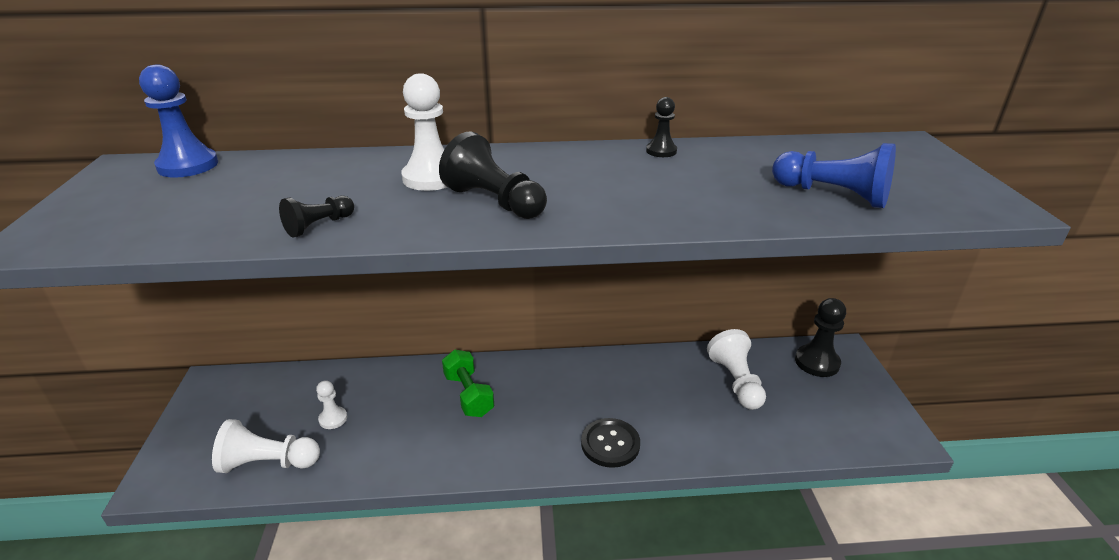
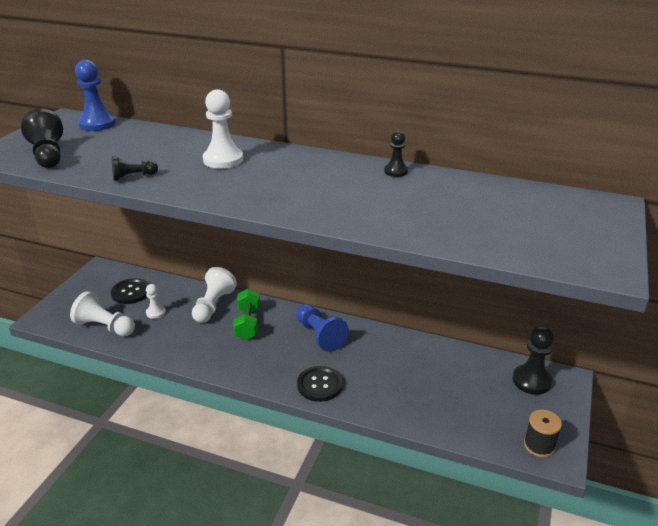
camera: 25 degrees right, 0 degrees up
(278, 402) = (131, 292): none -> black button
(494, 201) = (244, 183): black pawn -> black pawn (48, 155)
(736, 381) = (449, 374): white pawn -> white pawn (213, 305)
(833, 195) = (482, 230): blue pawn -> blue pawn (319, 335)
(879, 430) = (539, 445): none -> black spool

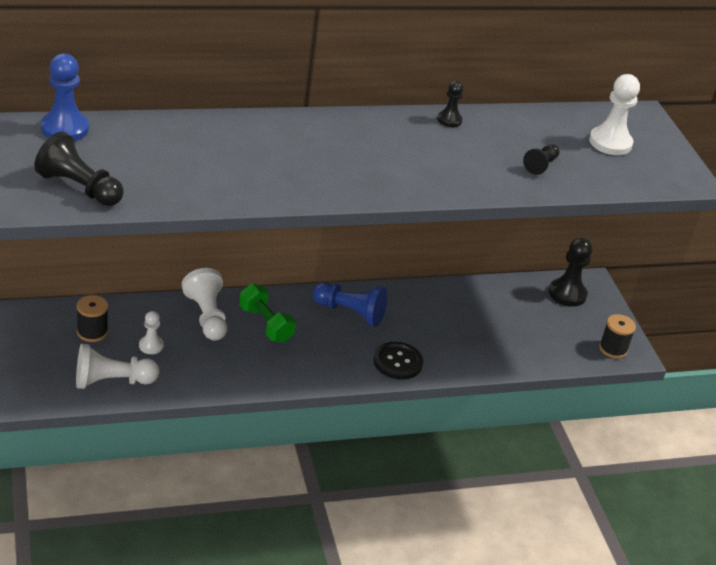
camera: 40 degrees left, 5 degrees up
(131, 292) = (92, 332): black button -> black spool
(133, 177) = (217, 192): black pawn -> black pawn (541, 165)
(223, 160) = (276, 146): white pawn -> white pawn (610, 143)

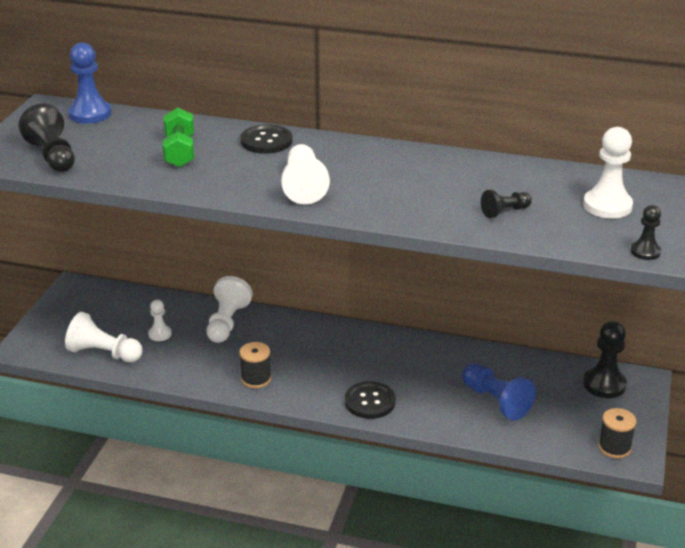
camera: 35 degrees right, 5 degrees down
(92, 332) = (122, 312): black spool -> black spool (256, 379)
(265, 324) = (273, 340): green dumbbell -> green dumbbell (179, 152)
(274, 129) = (266, 141): none -> black button
(350, 313) = (360, 349): blue pawn -> blue pawn (496, 401)
(355, 174) = (303, 186): none -> white pawn
(449, 120) = (447, 160): black pawn -> black pawn (645, 252)

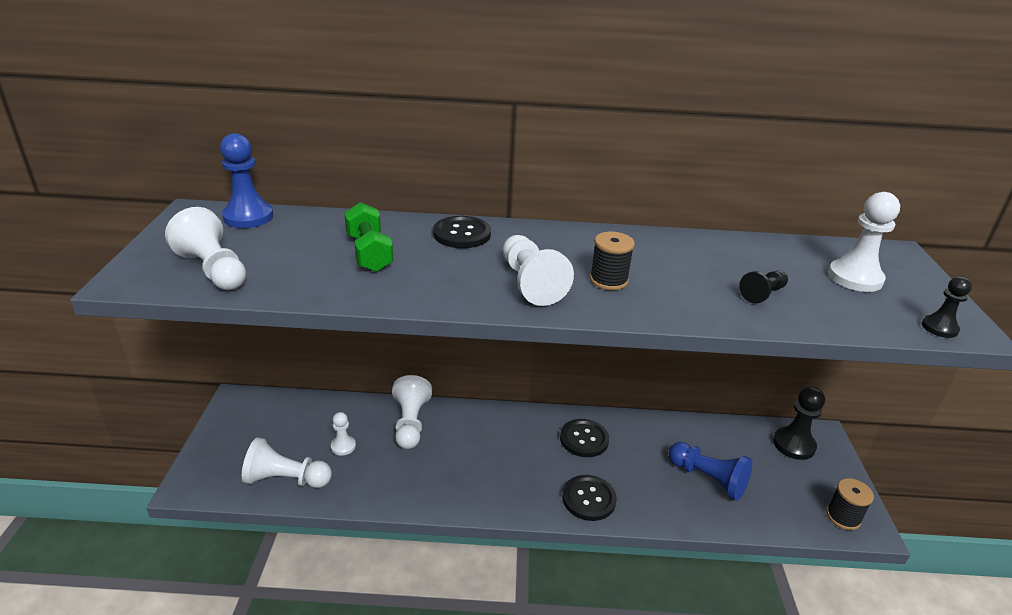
camera: 15 degrees left, 0 degrees up
(52, 156) = (214, 270): black pawn -> white pawn
(256, 379) = (462, 488): black spool -> black spool (608, 280)
(388, 355) = (584, 439): none -> black button

